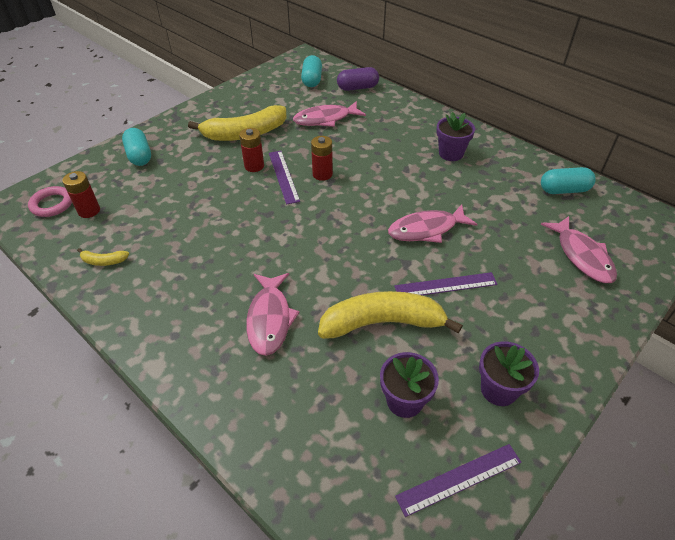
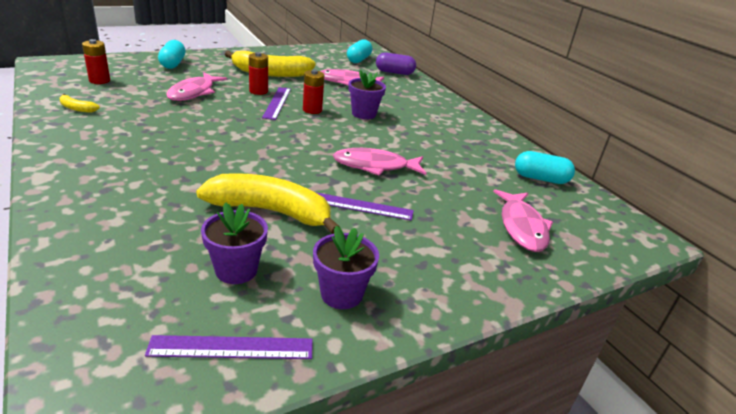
camera: 15 degrees right, 15 degrees down
(52, 204) = (77, 70): pink ring -> none
(270, 319) = (171, 178): pink fish -> pink fish (194, 92)
(451, 153) = (444, 128): purple flower pot -> purple flower pot (364, 114)

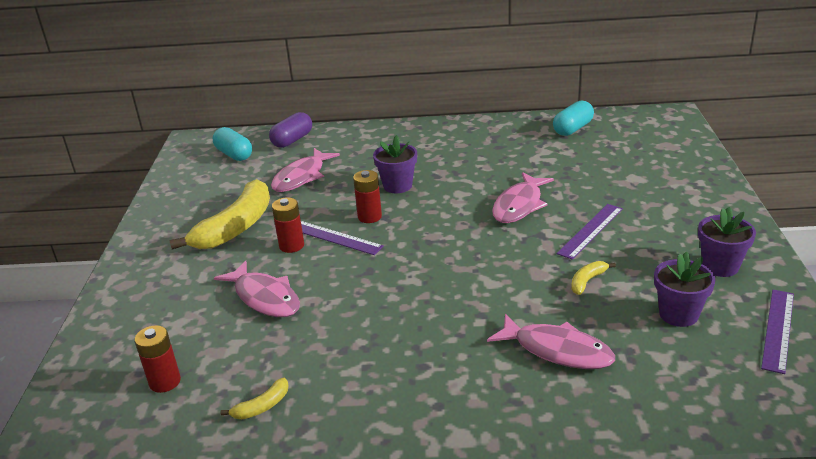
camera: 55 degrees left, 0 degrees up
(173, 64) = (142, 306): turquoise capsule -> none
(271, 212) = (587, 281): yellow banana -> yellow banana, size x0.42
(522, 227) = (645, 161): pink fish -> pink fish (557, 350)

